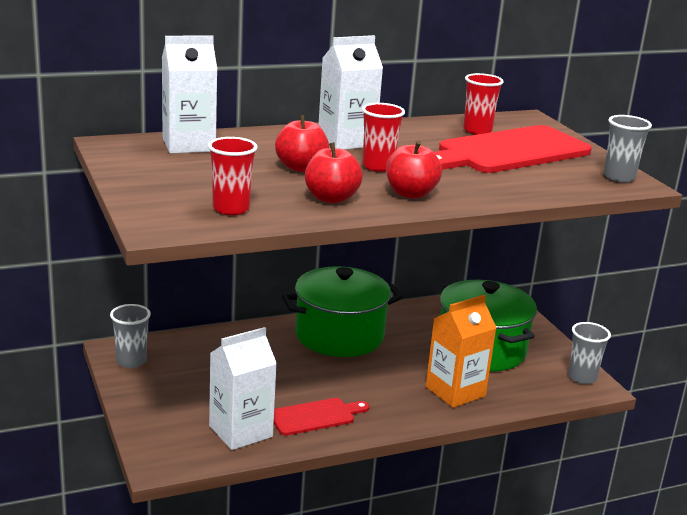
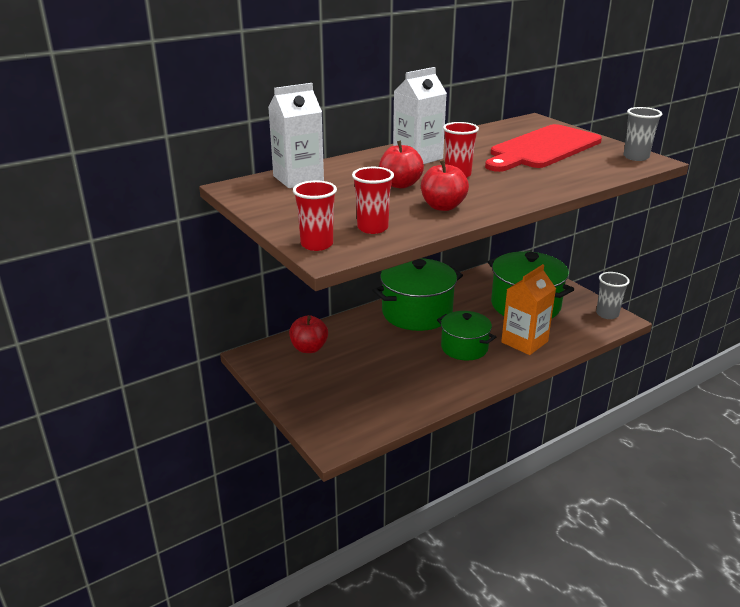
camera: 10 degrees left, 5 degrees up
(131, 361) = (268, 363): grey cup -> none
(240, 431) = (382, 405): white carton -> none
(315, 416) = (433, 381): red cutting board -> none
(375, 385) = (464, 348): none -> green pot
(410, 194) = (499, 193): red apple -> red apple (309, 348)
(477, 130) = (507, 135): red cup -> red cup (317, 244)

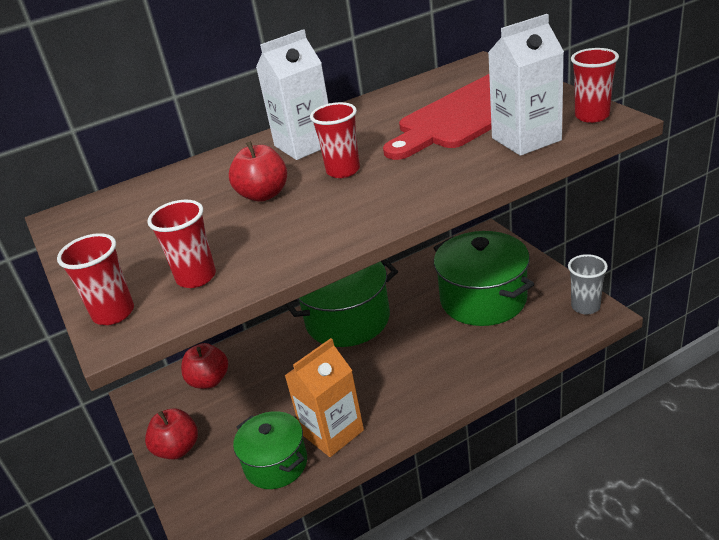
camera: 10 degrees right, 5 degrees up
(298, 179) = (144, 195): white carton -> white carton (526, 139)
(443, 207) = (302, 230): red apple -> red apple (177, 449)
(464, 348) = (394, 370): green pot -> green pot (276, 464)
(524, 342) = (471, 357): orange carton -> orange carton (332, 432)
(636, 157) = (592, 116): grey cup -> red cup

